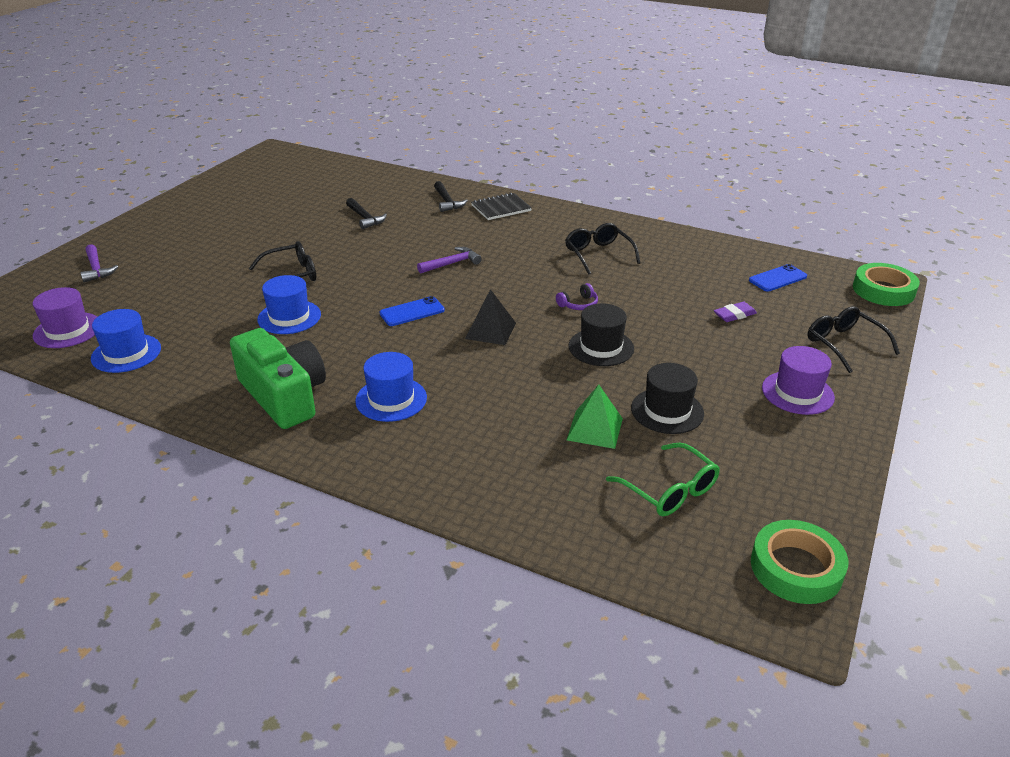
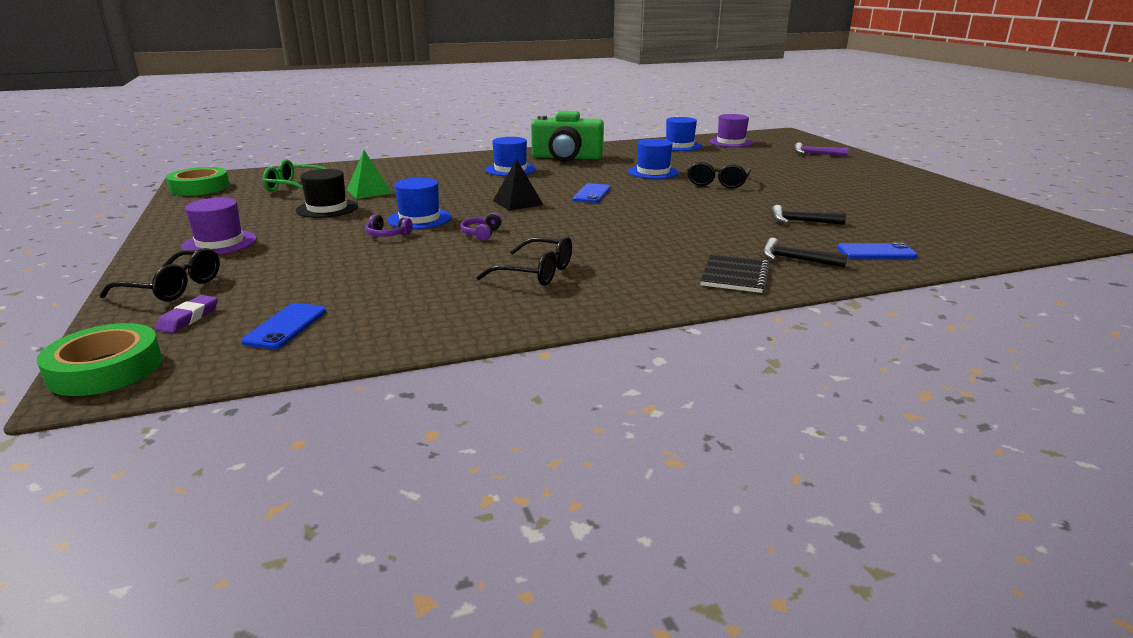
camera: 135 degrees right, 10 degrees down
(398, 188) = (876, 252): none -> blue phone
(452, 263) = (642, 221): purple hammer -> none
(601, 347) = (419, 219): black hat -> blue hat
(649, 337) = (387, 234): none -> purple headphones
(734, 315) = (318, 273): purple eraser -> purple eraser (189, 318)

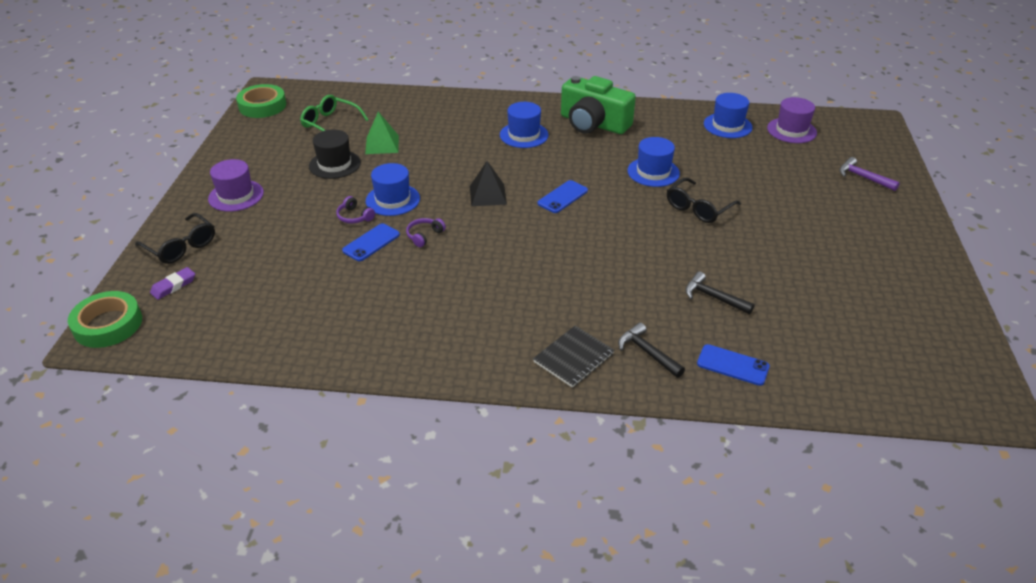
camera: 25 degrees right, 15 degrees up
(285, 326) = (223, 315): blue phone -> blue phone (371, 242)
(536, 273) = (424, 304): black glasses -> none

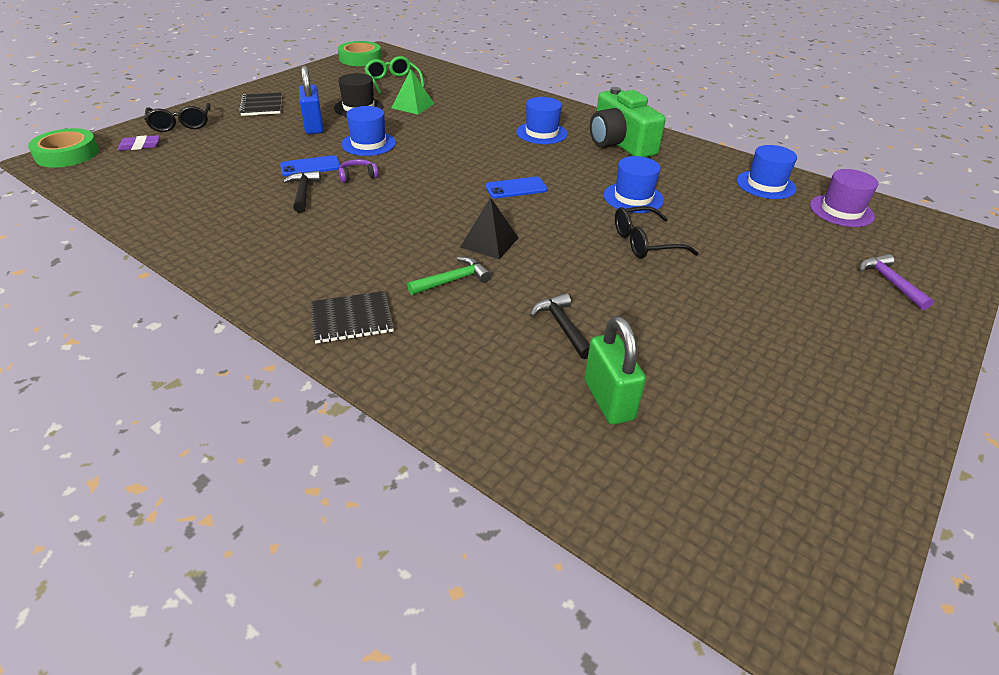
camera: 30 degrees right, 0 degrees up
(236, 195) = (262, 106): purple hat -> black notebook
(319, 200) = (314, 126): none -> blue padlock
(354, 217) = (323, 145): purple headphones -> none
(488, 195) = (450, 165): black pyramid -> black pyramid (489, 242)
(606, 295) = (453, 280): none -> green hammer
(647, 352) = (427, 346): black hammer -> black hammer (303, 192)
(732, 365) = (502, 400): blue phone -> none
(790, 334) = (608, 400): none -> green padlock

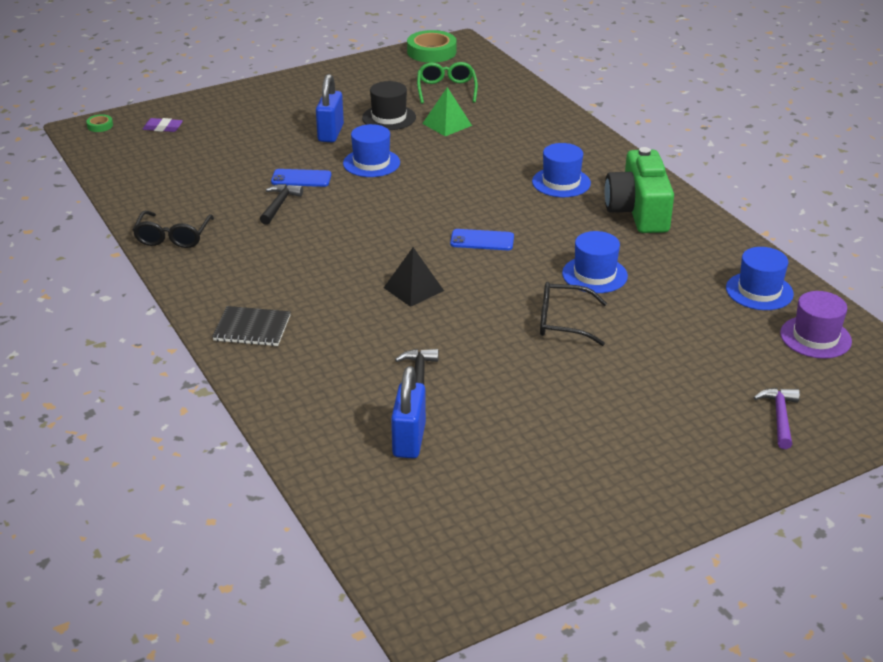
camera: 25 degrees right, 5 degrees down
(67, 154) = (100, 126): green tape -> green tape, size x0.46
(181, 124) = (209, 109): black glasses -> black glasses (173, 237)
(262, 106) = (294, 99): black notebook -> none
(357, 176) = (338, 197): purple headphones -> none
(453, 280) = (355, 316): green hammer -> none
(608, 400) = (409, 440): green padlock -> blue padlock

